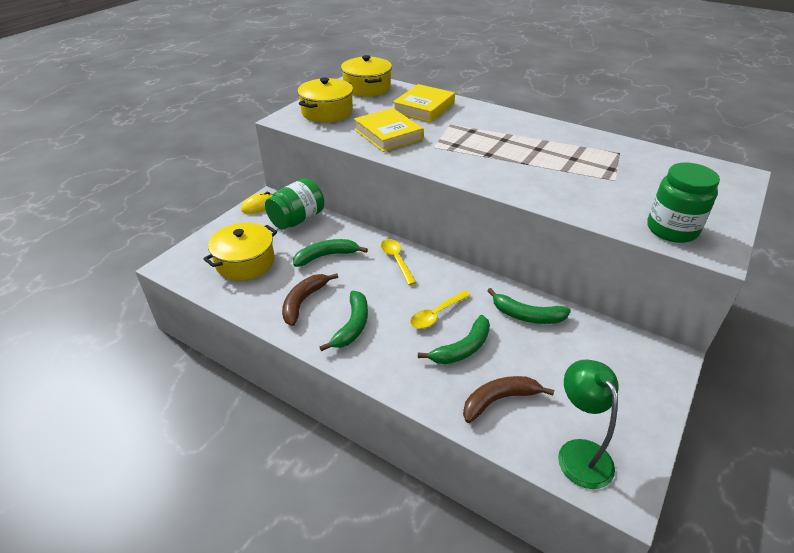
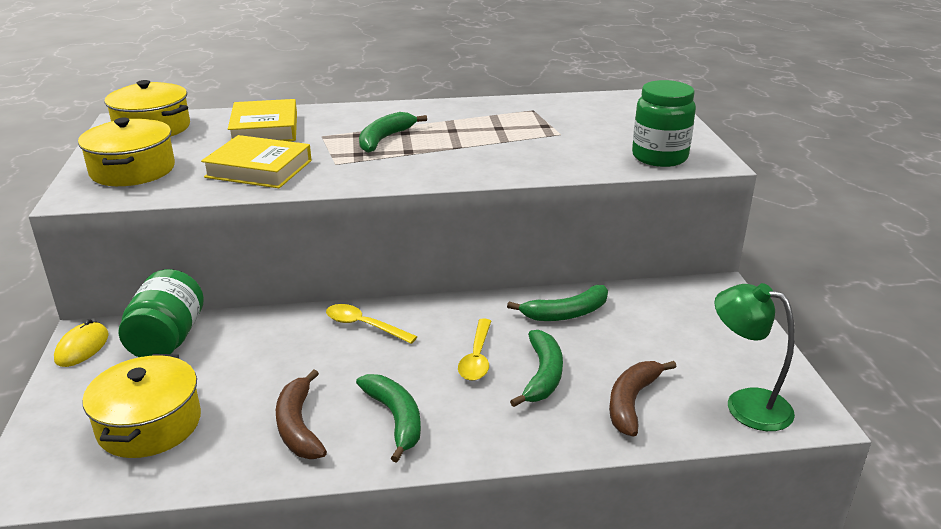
camera: 40 degrees left, 10 degrees down
(326, 256) = (265, 362): green banana -> green banana (384, 139)

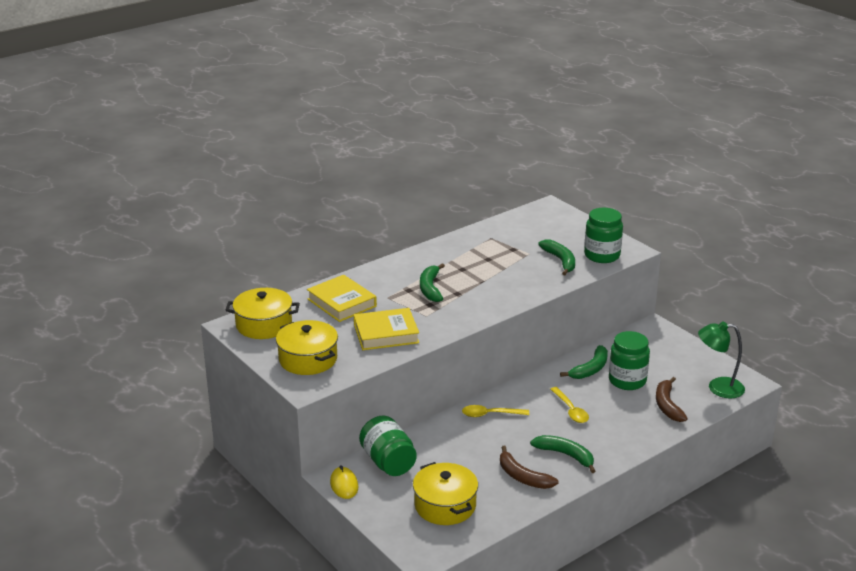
camera: 30 degrees left, 0 degrees up
(543, 375) = (613, 407): green banana -> green banana (560, 261)
(604, 345) = (627, 380): none -> green jar

